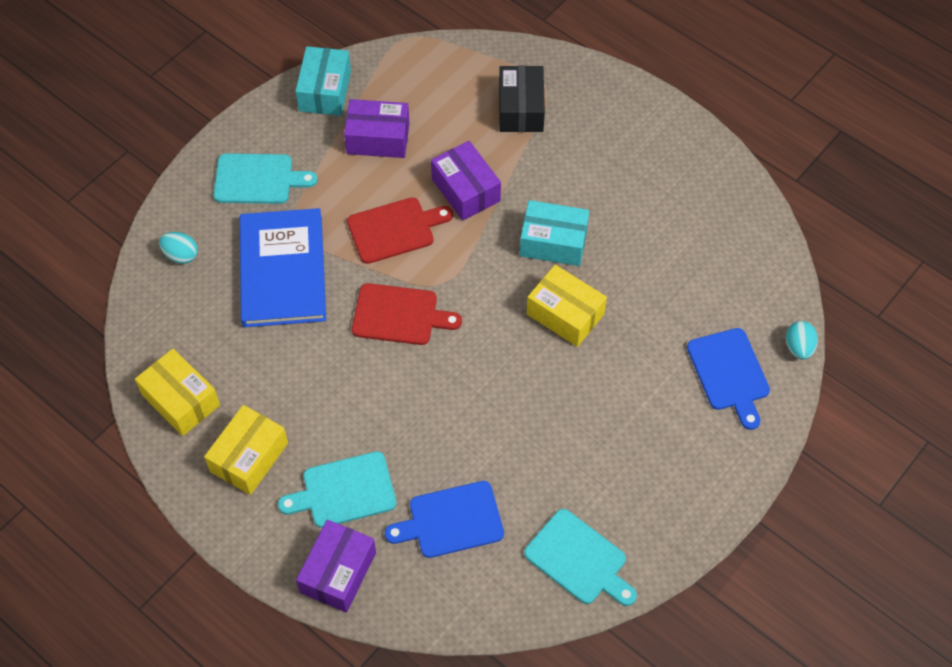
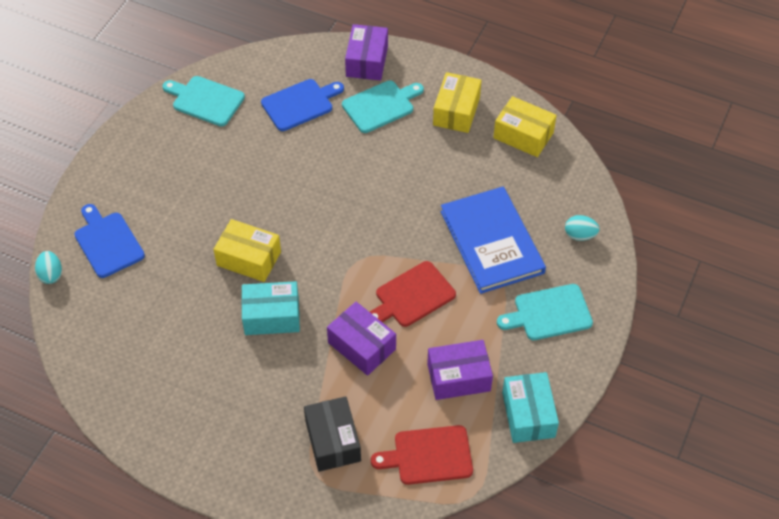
camera: 165 degrees right, 5 degrees down
(399, 315) = (383, 228): red cutting board -> red cutting board (429, 455)

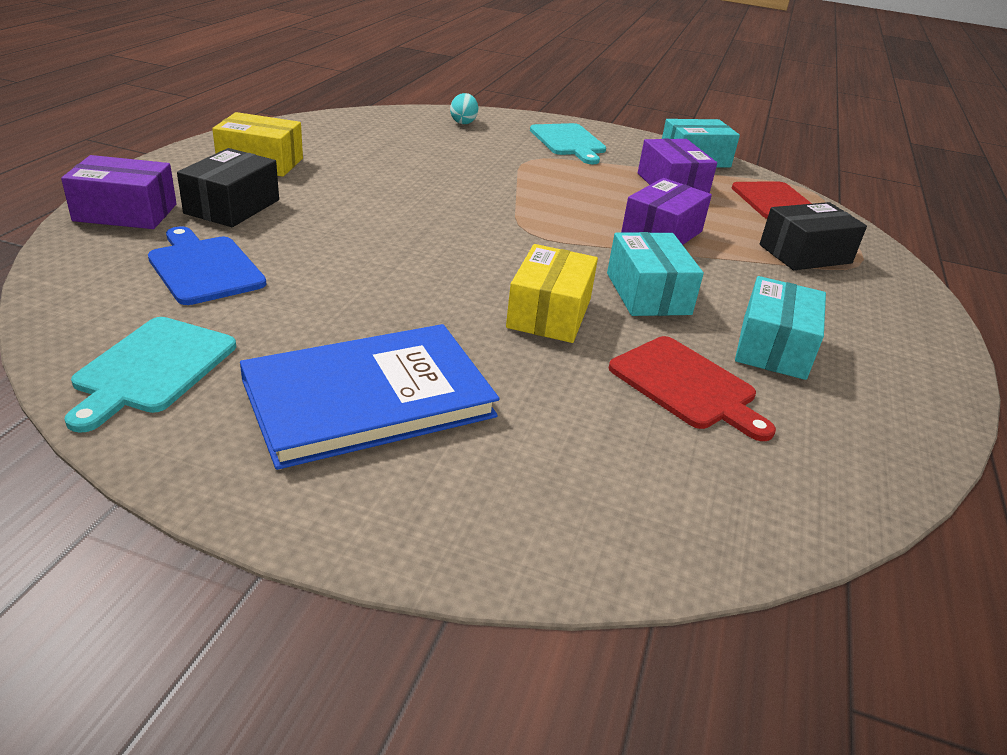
camera: 100 degrees left, 20 degrees down
(51, 274) = (671, 571): turquoise egg -> none
(107, 242) = (555, 482): blue cutting board -> none
(206, 370) = (773, 347): none -> turquoise box
(380, 105) = (232, 206): turquoise cutting board -> black box
(412, 296) = (573, 202): red cutting board -> red cutting board (686, 385)
(492, 242) = (480, 159): blue book -> blue book (368, 398)
(523, 135) = (313, 133): yellow box -> none

